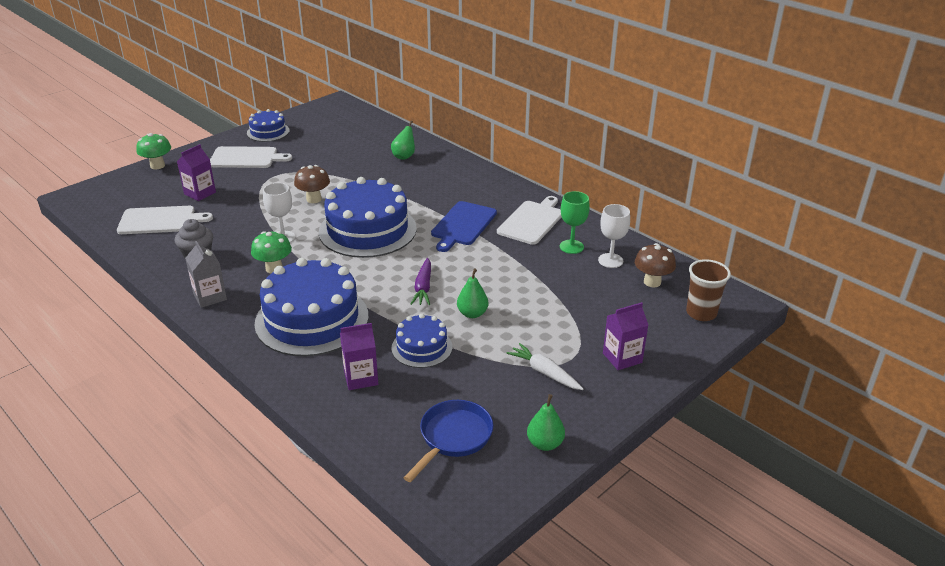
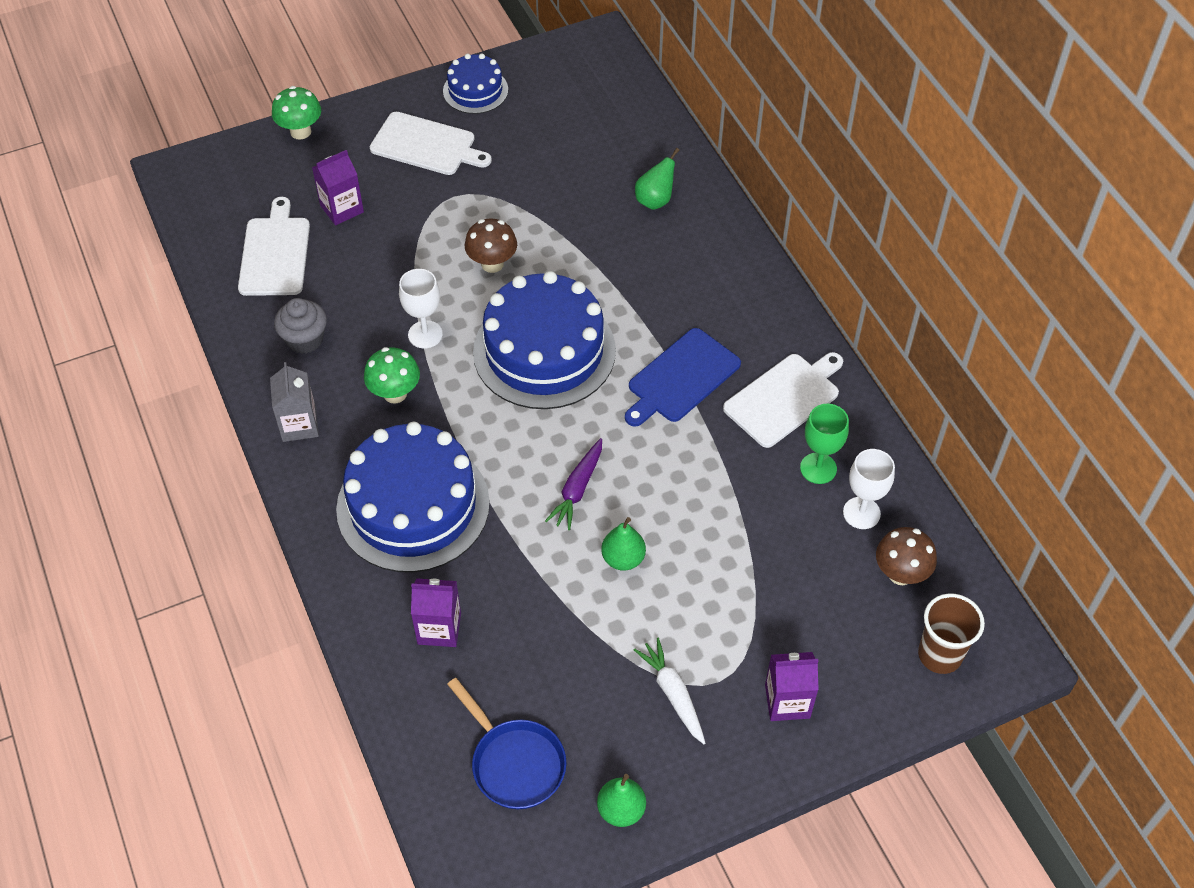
camera: 20 degrees right, 20 degrees up
(160, 220) = (275, 253): white cutting board -> white cutting board turned 105 degrees counterclockwise
(422, 347) = (533, 600): blue cake -> none
(453, 438) = (514, 763): blue pan -> blue pan turned 90 degrees clockwise

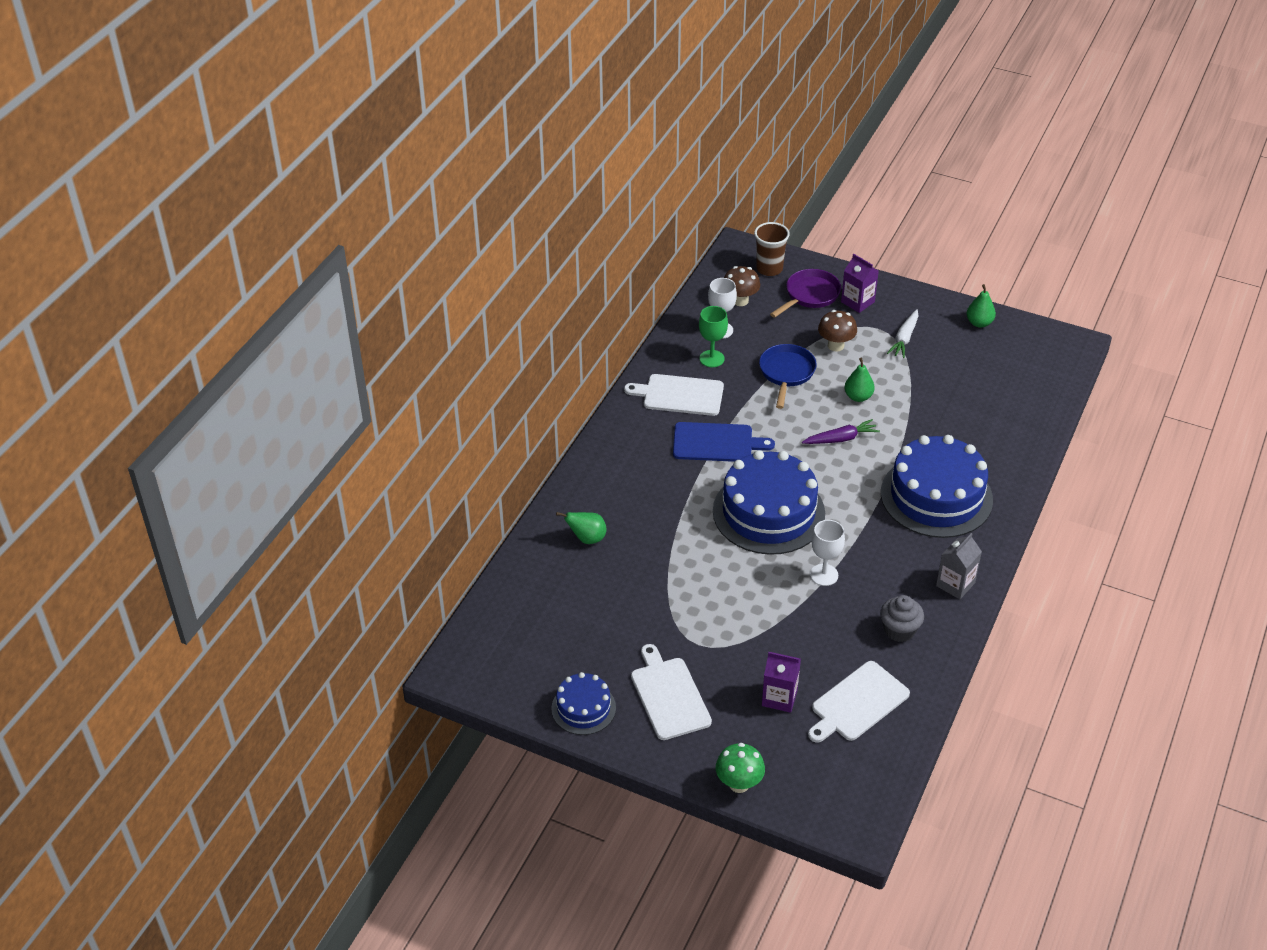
camera: 130 degrees left, 10 degrees down
(395, 393) = (880, 557): green mushroom -> none
(439, 628) = (985, 437): purple carton -> none
(492, 264) = (732, 582): brown mushroom -> brown mushroom (835, 345)
(514, 763) = (1008, 368): blue pan -> blue pan (786, 373)
(847, 657) = (809, 295): none -> purple pan

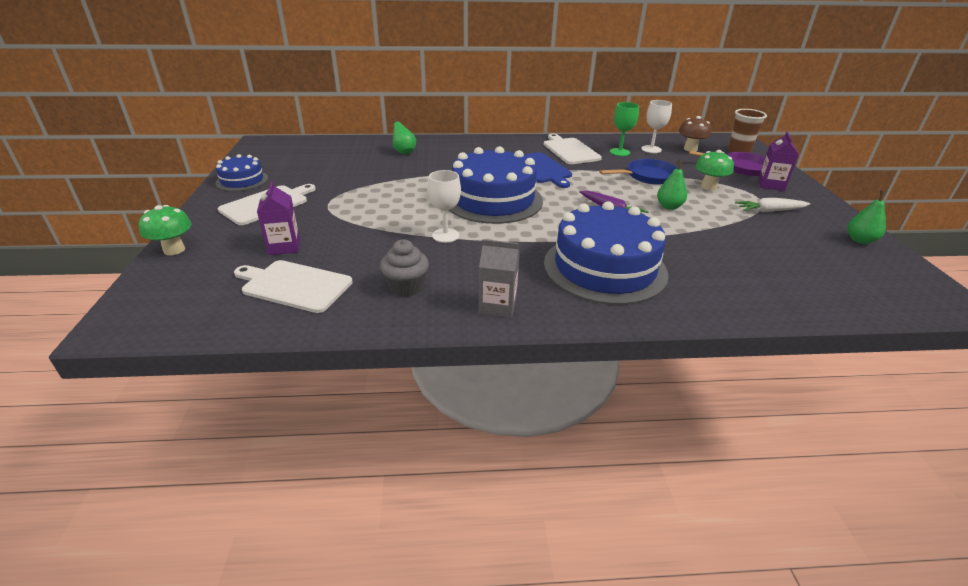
camera: 60 degrees right, 10 degrees down
(835, 345) = (708, 187): brown mushroom -> green mushroom

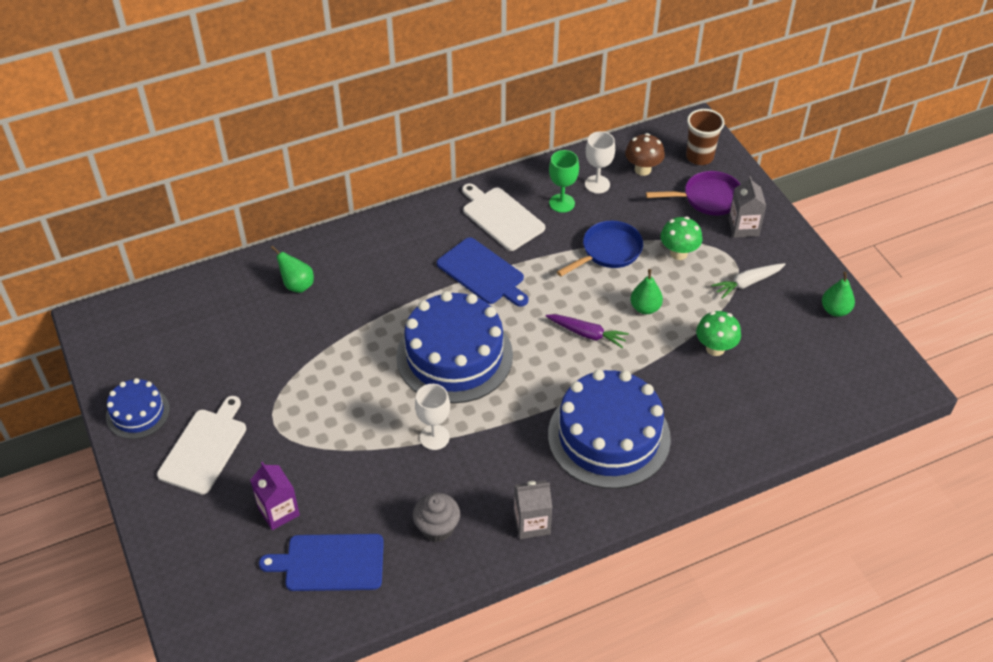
camera: 20 degrees left, 15 degrees up
(174, 250) = (167, 556): green mushroom -> green mushroom (715, 348)
(294, 285) = (330, 563): white cutting board -> blue cutting board
(771, 185) = (743, 227): purple carton -> grey carton

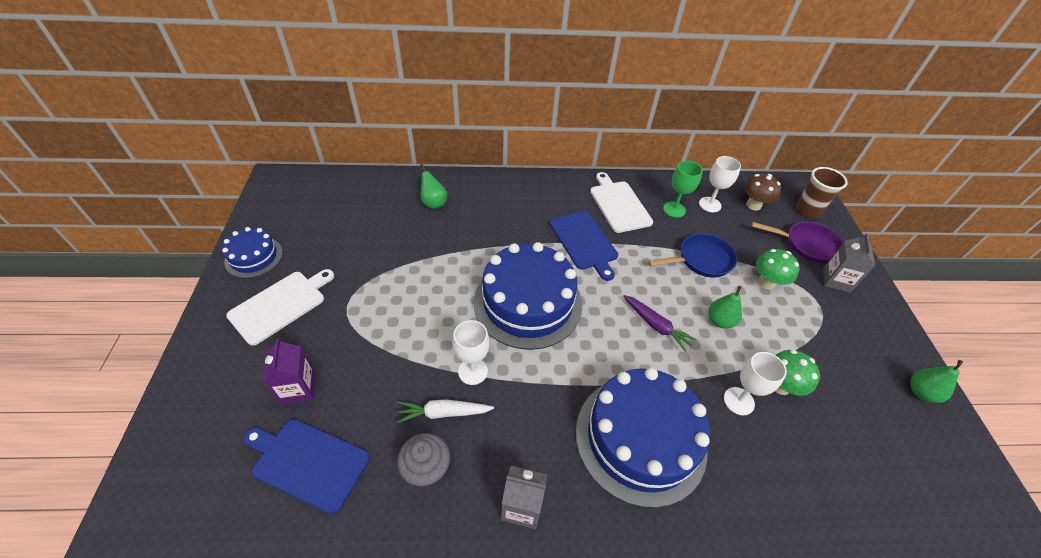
camera: 20 degrees right, 0 degrees up
(682, 375) = (738, 401): none -> white goblet
(747, 283) = (829, 332): white carrot -> white carrot (444, 413)

